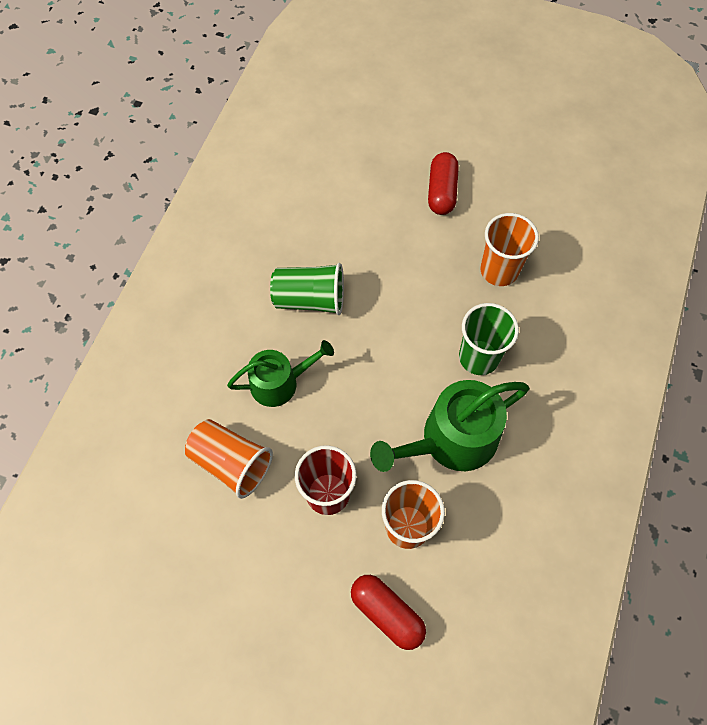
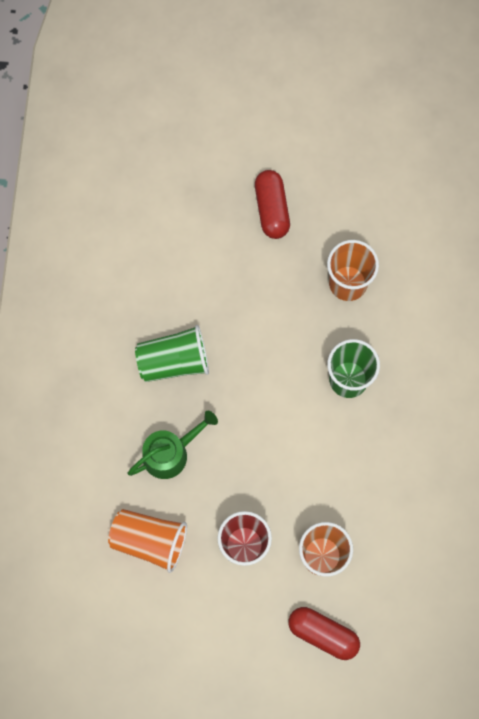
camera: 15 degrees left, 10 degrees up
(451, 440) = (342, 466): green watering can -> none

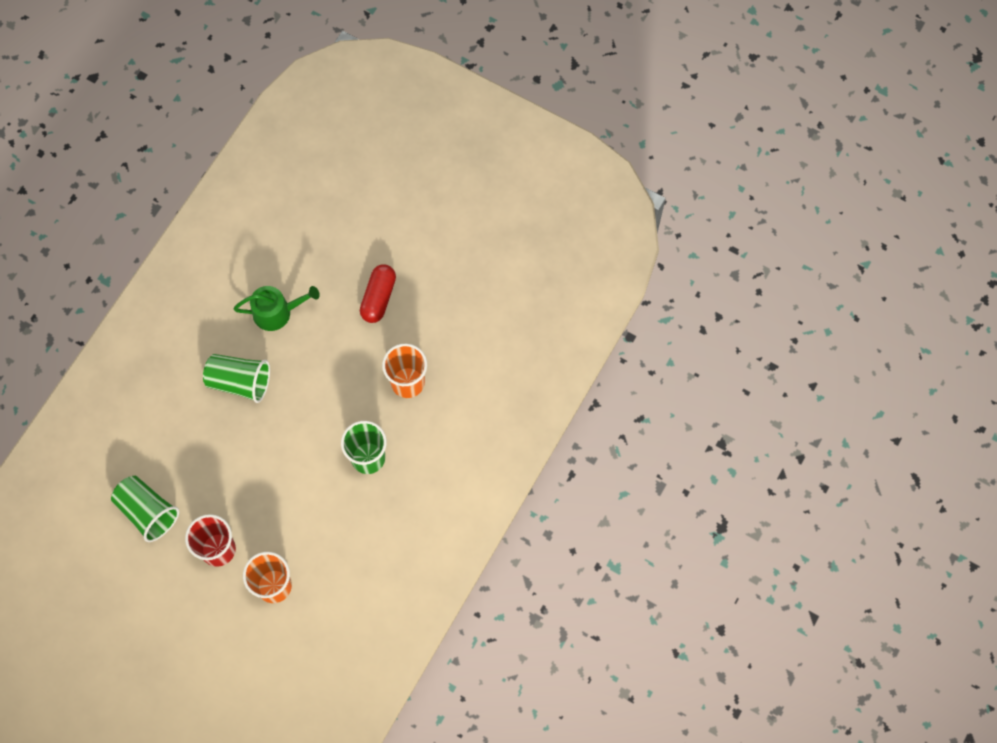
camera: 25 degrees right, 5 degrees down
(149, 540) = (148, 512): orange cup -> green cup
(170, 453) = (199, 451): green watering can -> green watering can (277, 312)
(323, 634) = (242, 647): red capsule -> none

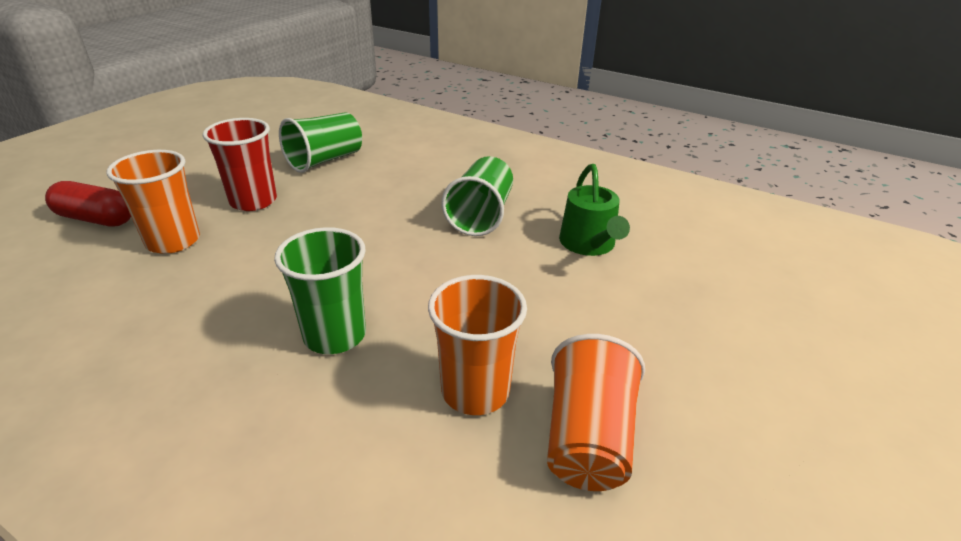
camera: 90 degrees right, 35 degrees down
(378, 298) = (644, 351): red capsule -> red capsule (96, 219)
(435, 333) = (587, 438): none -> orange cup

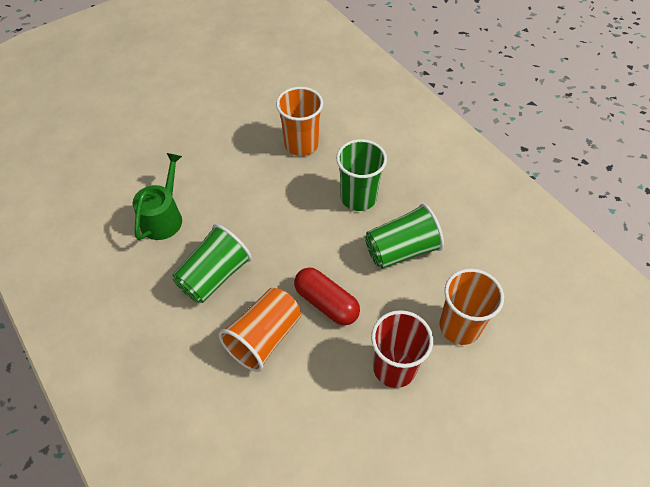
camera: 155 degrees left, 20 degrees up
(96, 219) = (531, 386): red capsule -> red capsule (326, 303)
(325, 160) = (312, 430): green cup -> green cup (401, 250)
(587, 438) = (268, 111): orange cup -> orange cup (264, 337)

